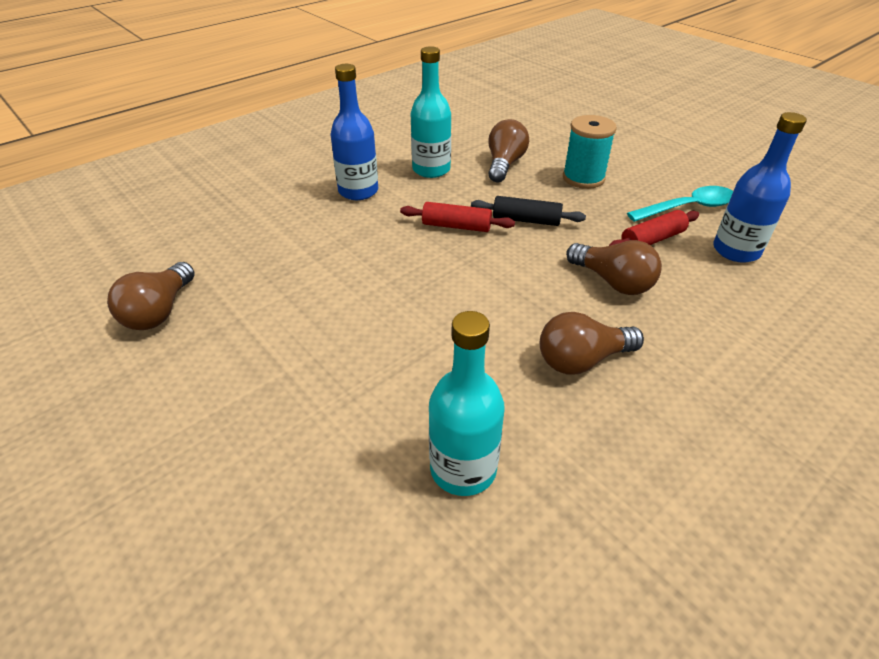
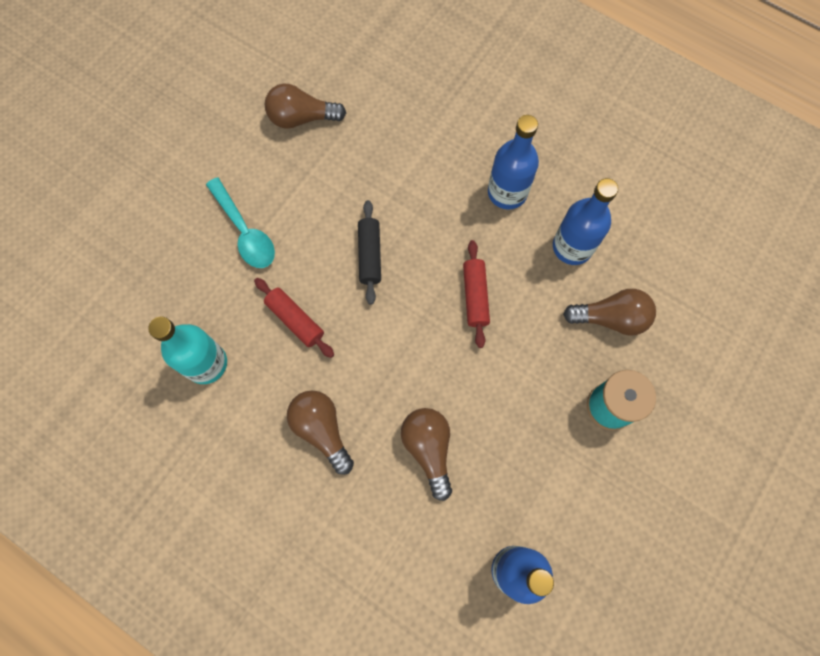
camera: 75 degrees right, 30 degrees up
(431, 169) = (572, 247): turquoise bottle -> blue bottle
(526, 220) = (506, 358): black rolling pin -> black rolling pin (370, 255)
(613, 282) = (428, 449): brown light bulb -> brown light bulb turned 135 degrees clockwise
(652, 240) = (508, 484): red rolling pin -> red rolling pin (295, 320)
(688, 208) = (584, 524): turquoise spoon -> turquoise spoon (245, 231)

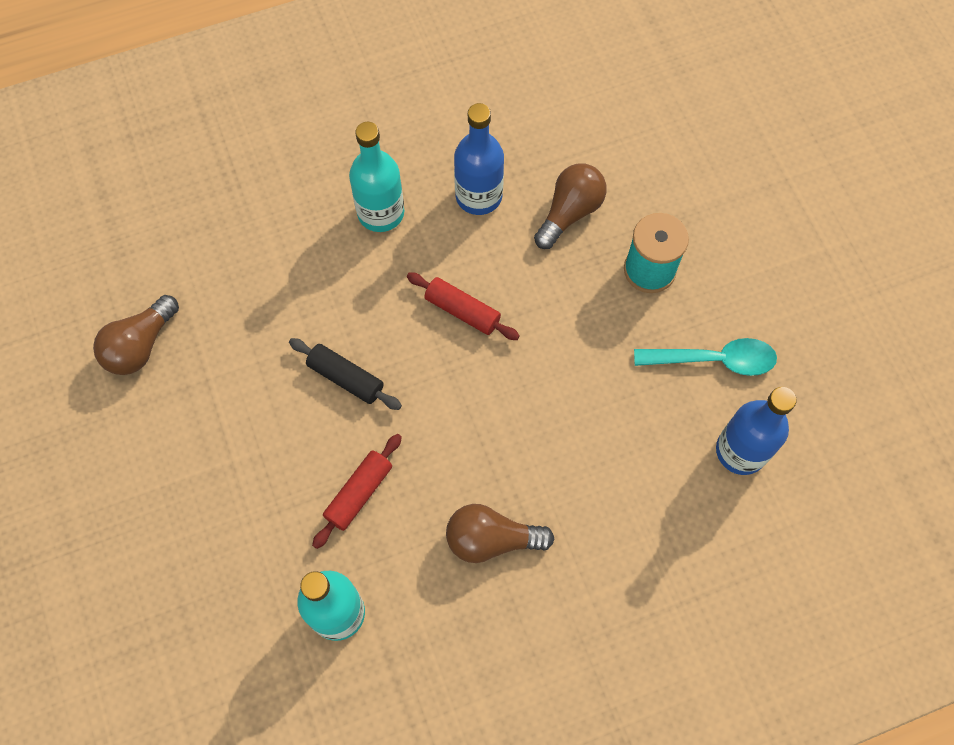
camera: 55 degrees left, 5 degrees down
(245, 231) = (222, 483): turquoise spoon -> turquoise spoon (714, 360)
(295, 320) = (359, 493): red rolling pin -> red rolling pin turned 45 degrees counterclockwise
(428, 449) = (580, 451): brown light bulb -> none
(507, 192) = (381, 213): blue bottle -> turquoise bottle

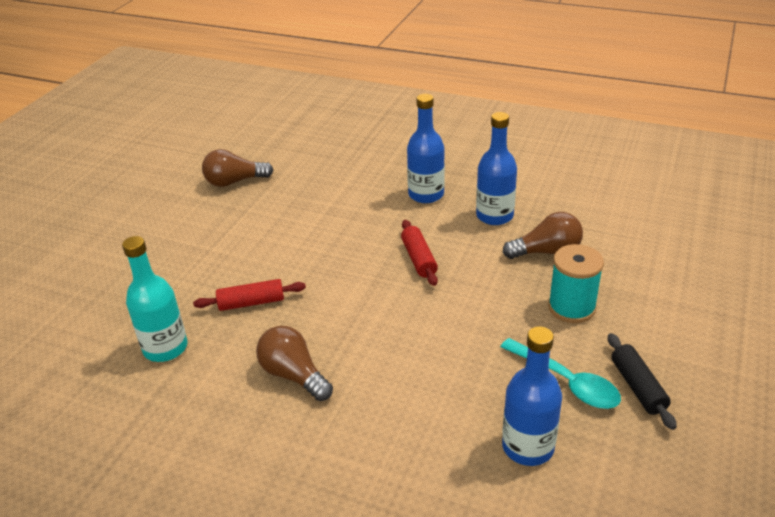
camera: 45 degrees right, 30 degrees down
(346, 378) = (314, 250): black rolling pin -> black rolling pin (638, 387)
(381, 213) = (426, 194): turquoise bottle -> blue bottle

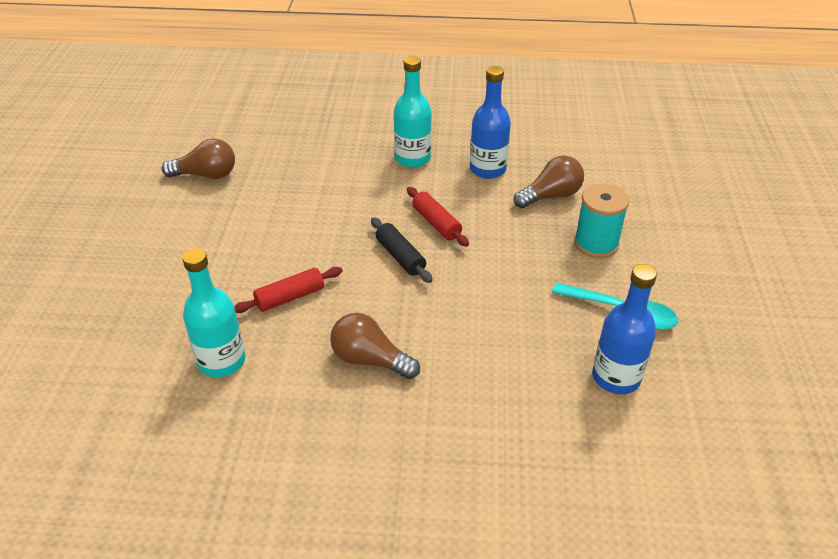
camera: 20 degrees left, 5 degrees up
(234, 182) = (206, 175): brown light bulb -> brown light bulb turned 150 degrees counterclockwise
(426, 194) = (412, 158): blue bottle -> turquoise bottle
(638, 387) = (682, 304): black rolling pin -> black rolling pin (400, 256)

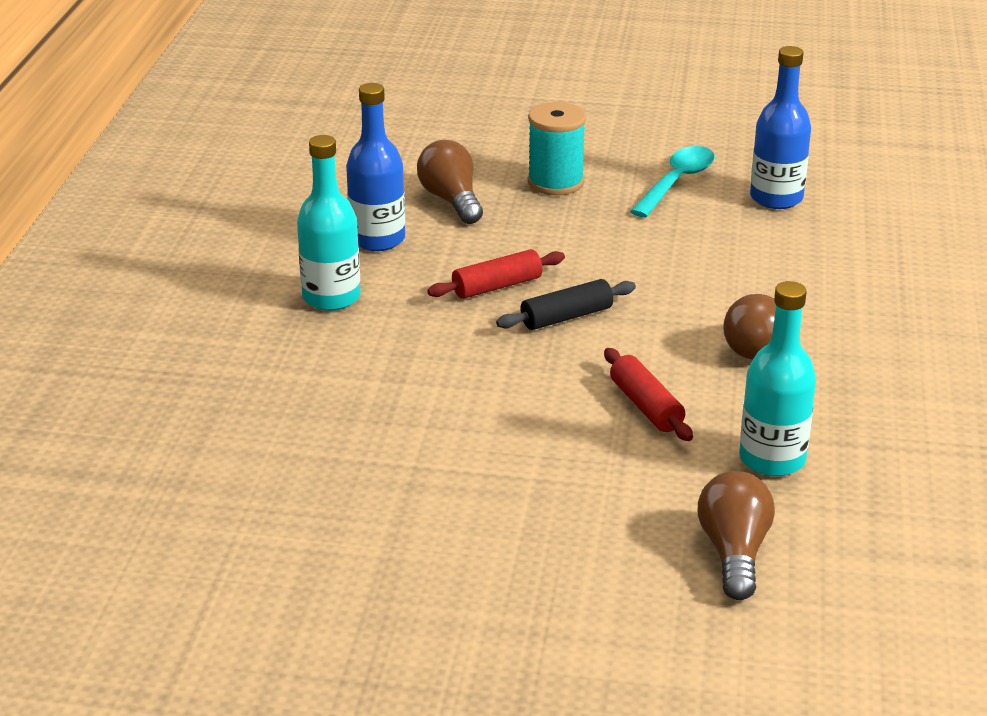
camera: 85 degrees left, 10 degrees down
(206, 175) = (321, 501): brown light bulb -> brown light bulb (734, 552)

